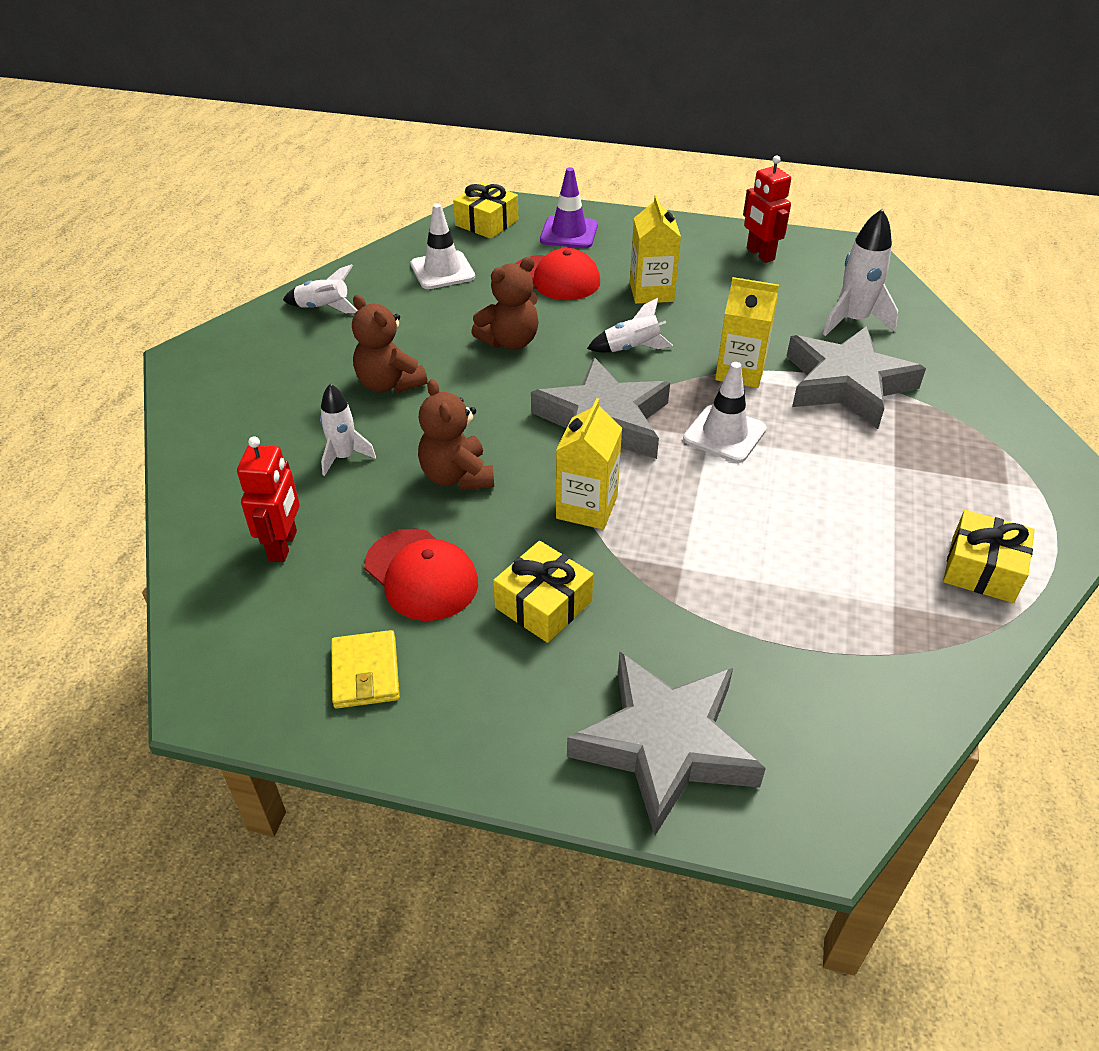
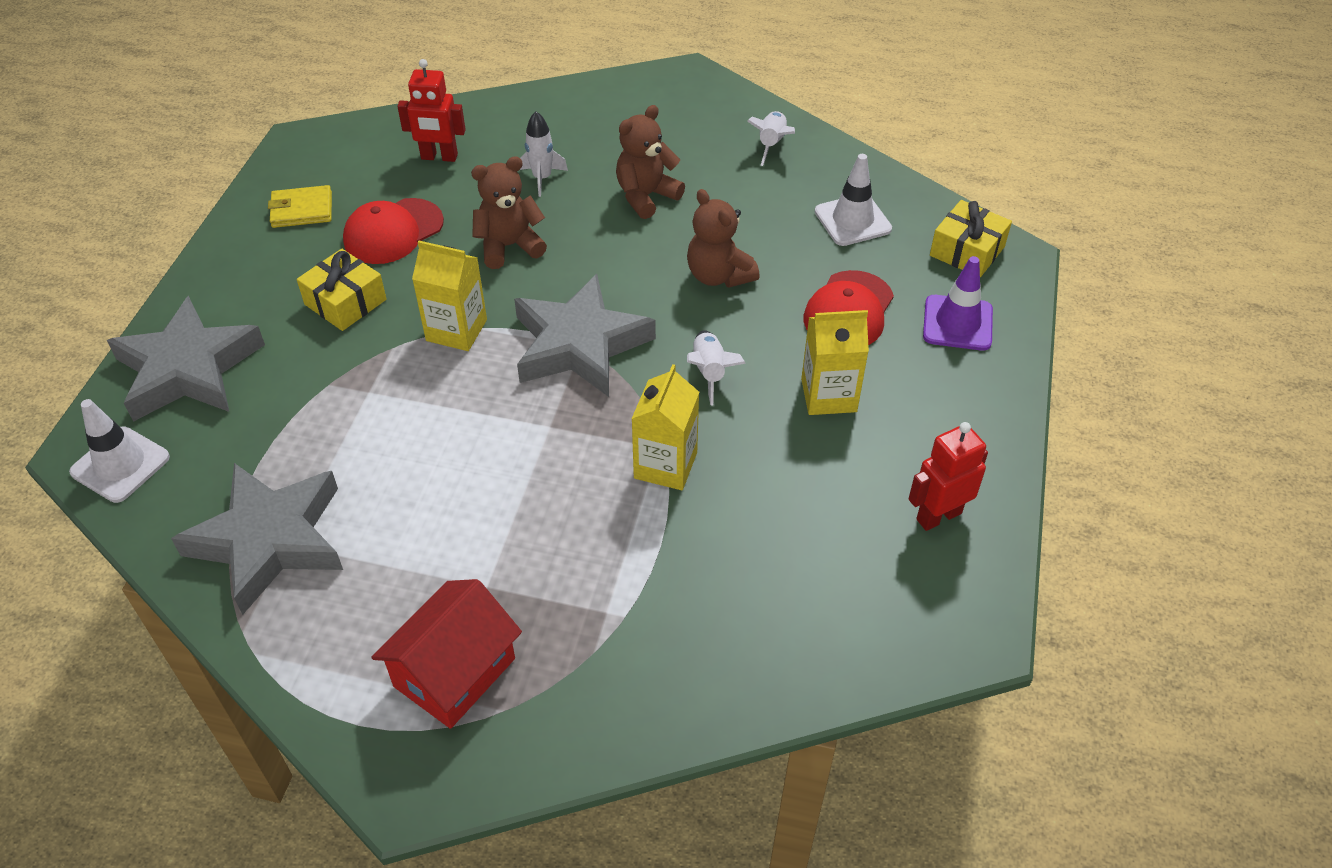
camera: 90 degrees right, 5 degrees up
(724, 434) = (553, 440): white traffic cone -> white traffic cone (120, 465)
(846, 384) = (639, 567): grey star -> grey star (269, 540)
(853, 320) = (780, 599): white rocket -> none
(982, 569) = (317, 633): yellow gift -> none
(983, 478) = (455, 672): none -> red house

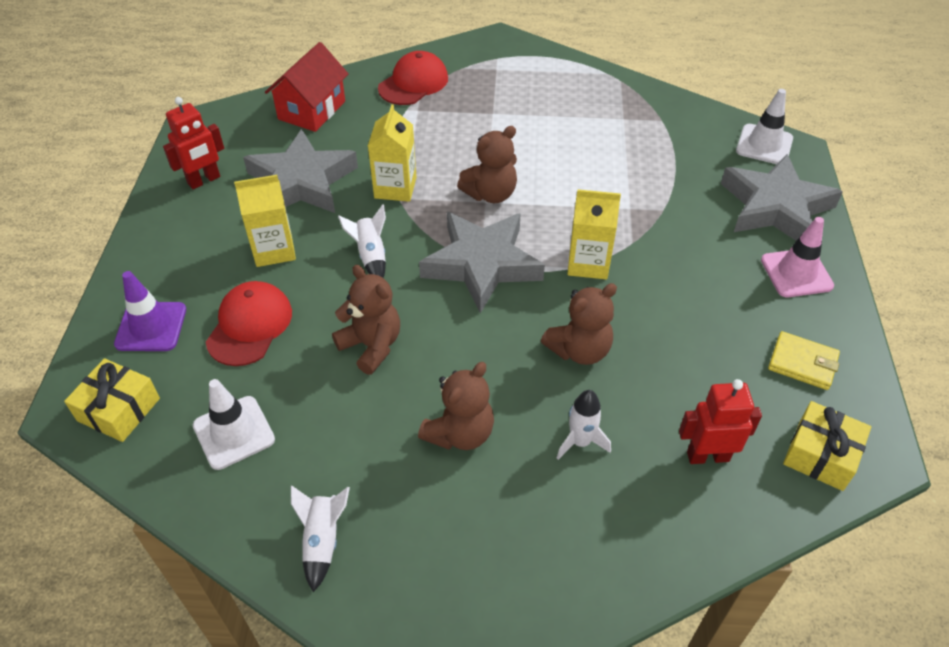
camera: 170 degrees right, 0 degrees up
(233, 290) = (796, 273): none -> pink traffic cone
(269, 540) = (636, 119): grey star -> grey star (302, 182)
(302, 210) = (802, 363): yellow wallet -> yellow wallet turned 45 degrees clockwise
(345, 302) = (695, 275): yellow gift -> yellow gift (821, 455)
(393, 232) = (698, 350): red cap -> red cap (413, 83)
(455, 672) = (494, 78): red house -> red house (311, 110)
(538, 437) = (490, 194): none -> brown teddy bear

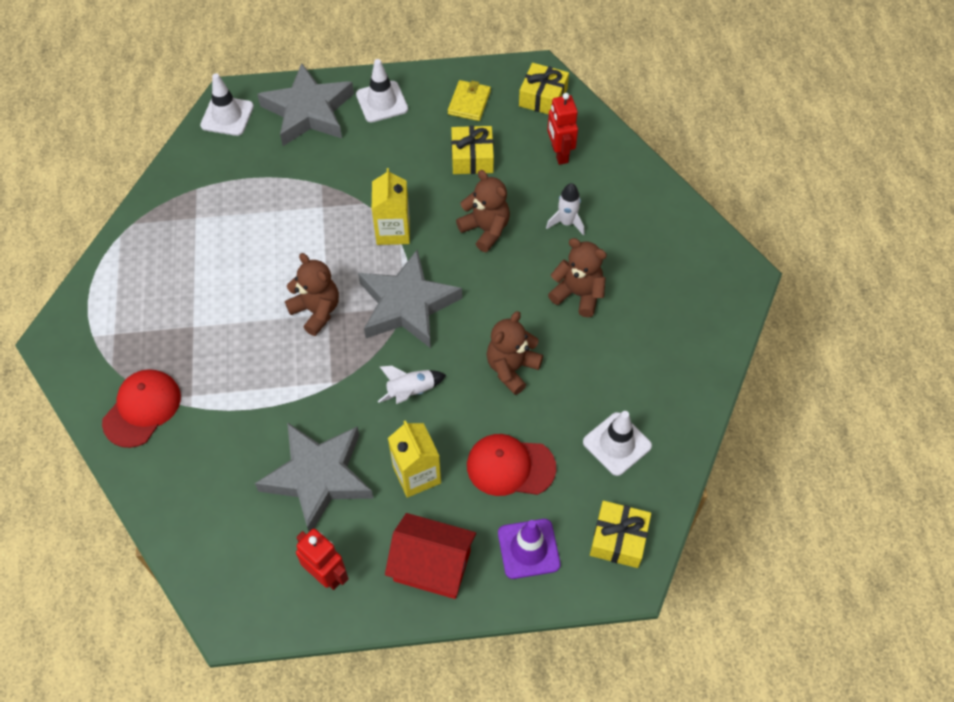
camera: 100 degrees left, 10 degrees up
(311, 110) = (197, 501): red house -> red house (432, 566)
(322, 540) = (684, 360): white rocket -> none
(395, 188) = (317, 391): yellow carton -> none
(413, 83) = (142, 409): red cap -> red cap turned 90 degrees clockwise
(701, 353) = (472, 158): none -> yellow gift
(796, 273) = (382, 102): pink traffic cone -> white traffic cone

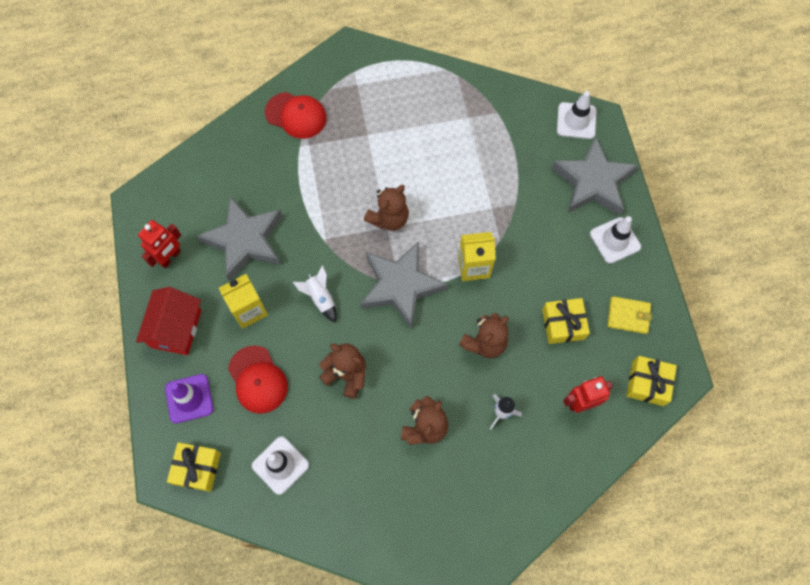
camera: 85 degrees right, 10 degrees up
(510, 466) = (257, 380): red cap -> red cap turned 150 degrees clockwise

